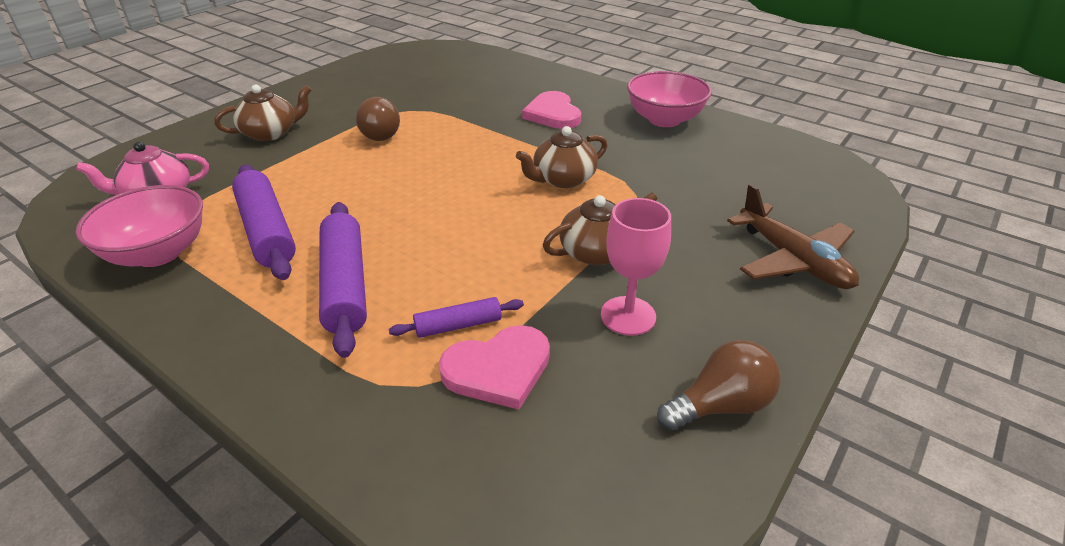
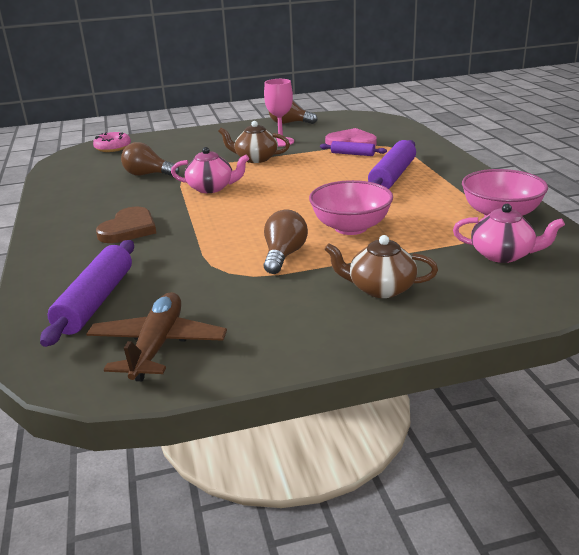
camera: 140 degrees left, 10 degrees down
(267, 231) = (423, 209): purple rolling pin -> purple rolling pin (96, 301)
(553, 114) = (129, 229): pink heart -> brown heart
(563, 179) = (211, 188): brown teapot -> pink teapot
(664, 119) = (73, 202): pink bowl -> pink bowl (350, 227)
(675, 173) = (148, 175): none -> brown light bulb
(793, 260) = (184, 139): brown plane -> brown plane (158, 346)
(834, 201) = (113, 147): none -> pink donut

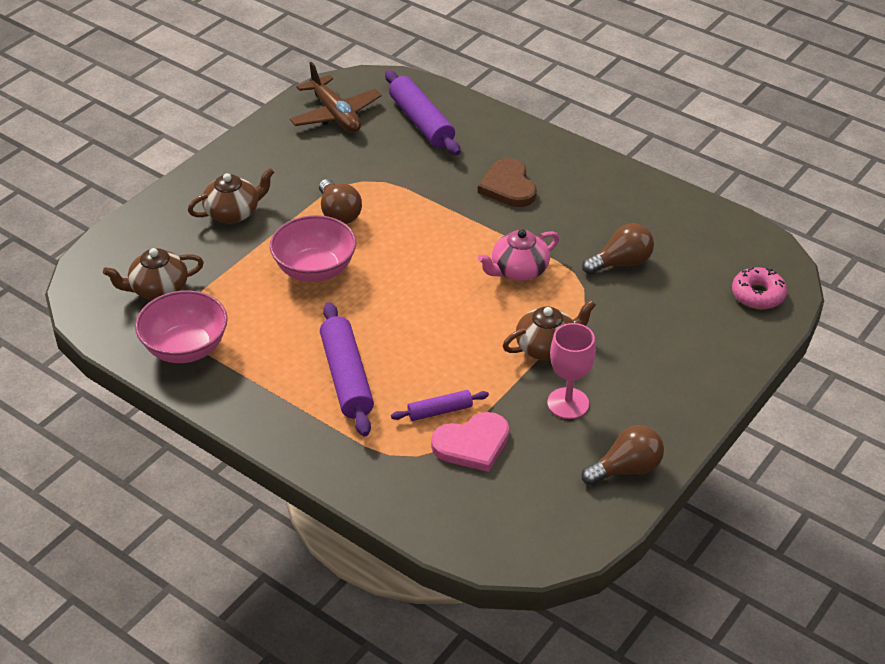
camera: 140 degrees right, 15 degrees up
(503, 255) = (158, 289): pink teapot -> brown teapot

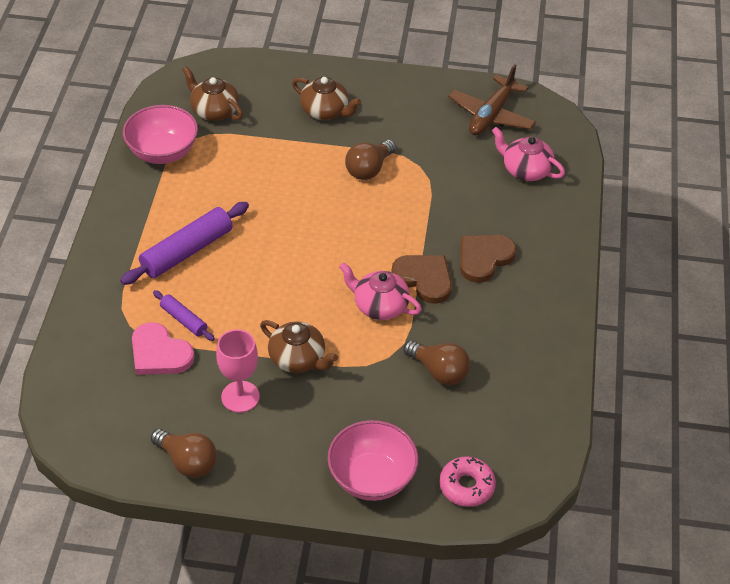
camera: 60 degrees right, 5 degrees up
(315, 270) = (293, 184): pink bowl -> pink bowl (372, 478)
(421, 122) = (525, 170): purple rolling pin -> pink teapot
(506, 231) = (424, 279): none -> brown heart

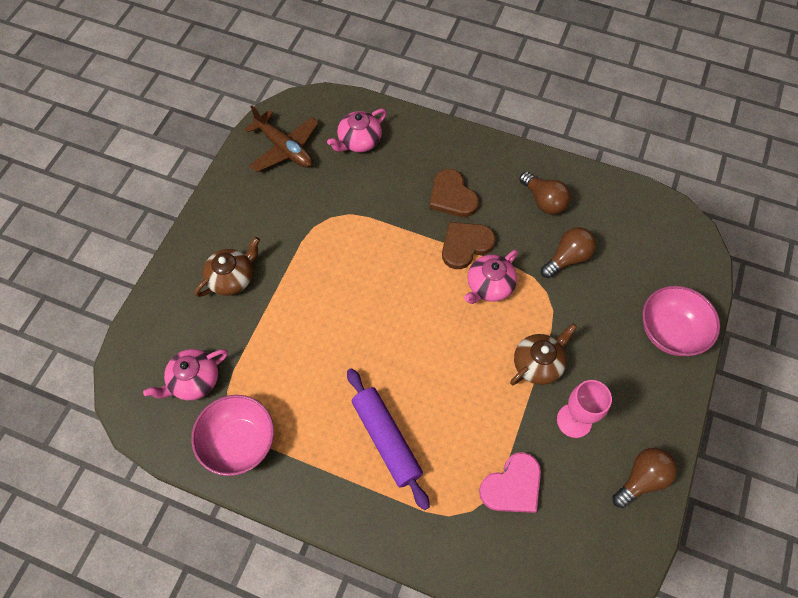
camera: 75 degrees left, 15 degrees up
(184, 320) = (475, 456): purple rolling pin -> none
(214, 110) = (194, 381): brown teapot -> pink teapot
(369, 169) = (322, 258): brown light bulb -> brown light bulb (544, 201)
(466, 486) = (682, 266): pink donut -> none

